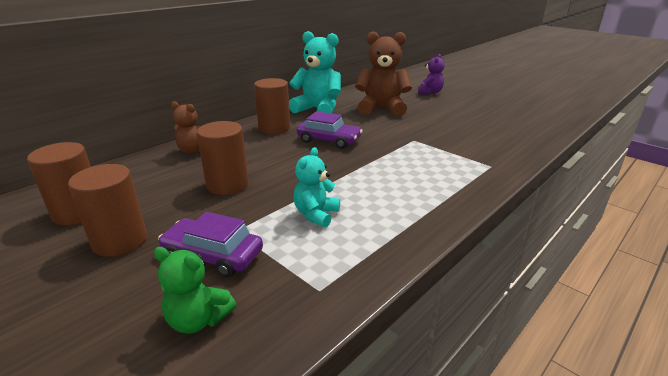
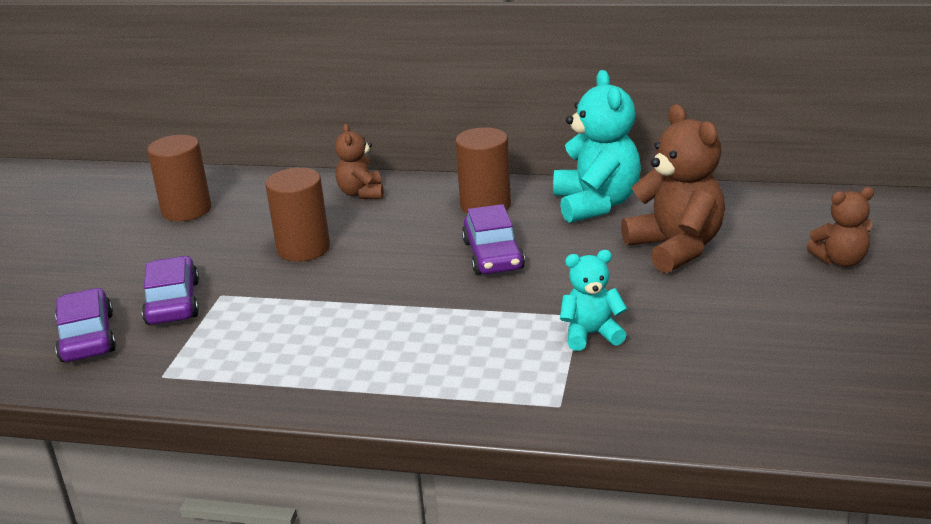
camera: 60 degrees right, 0 degrees up
(120, 241) = (161, 251): brown cylinder -> none
(198, 320) = (87, 337): green teddy bear -> purple car
(316, 214) = (289, 323): turquoise teddy bear -> turquoise teddy bear (591, 334)
(430, 92) = (840, 260): purple teddy bear -> brown teddy bear

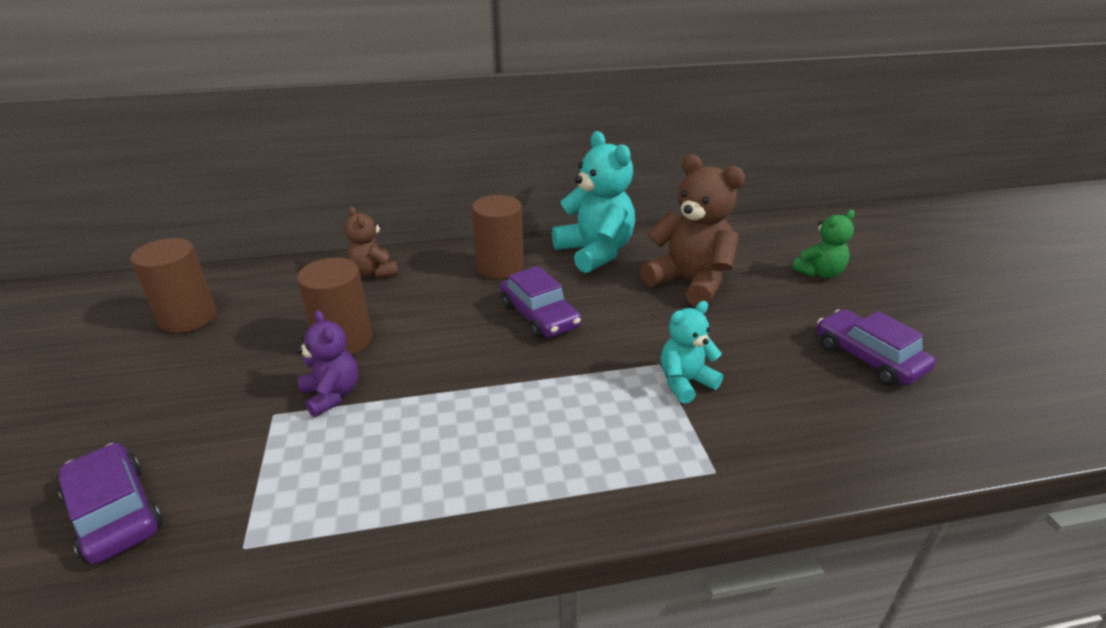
camera: 25 degrees left, 5 degrees up
(173, 302) = (217, 436): purple car -> purple car (868, 357)
(272, 289) = (332, 395): none -> purple teddy bear
(840, 260) = (819, 273): brown teddy bear -> green teddy bear

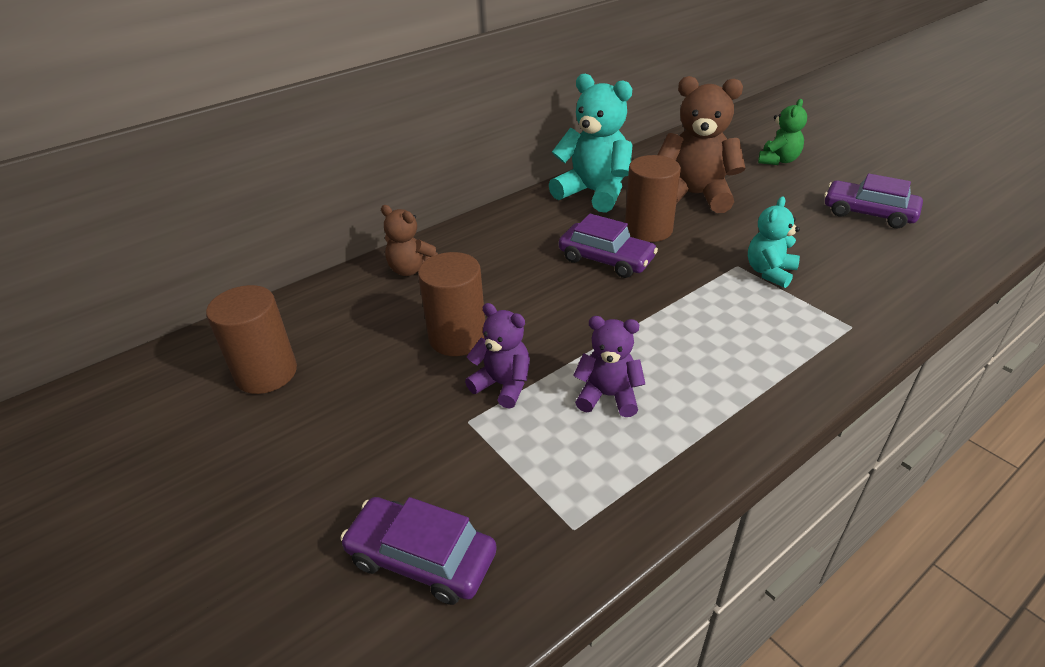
camera: 25 degrees left, 5 degrees up
(402, 441) = (608, 396): none -> purple teddy bear
(500, 267) = (526, 229): brown cylinder -> brown cylinder (648, 229)

